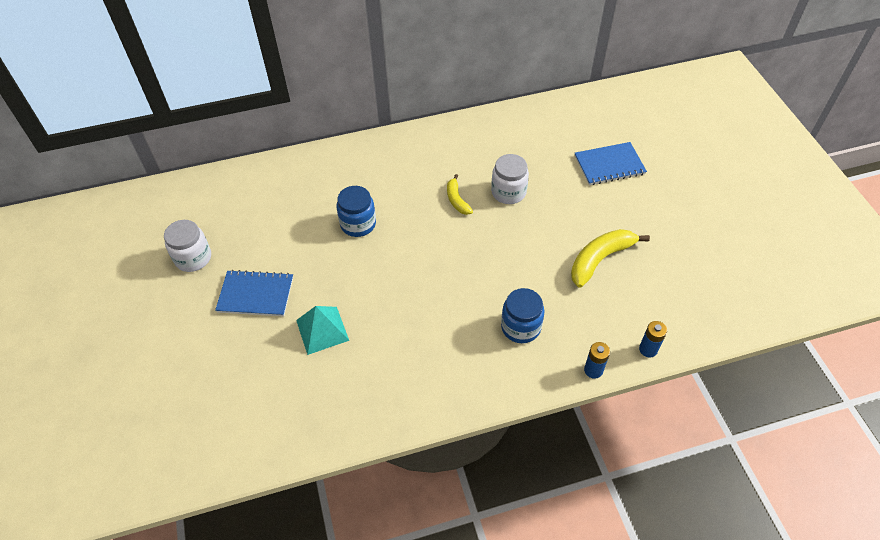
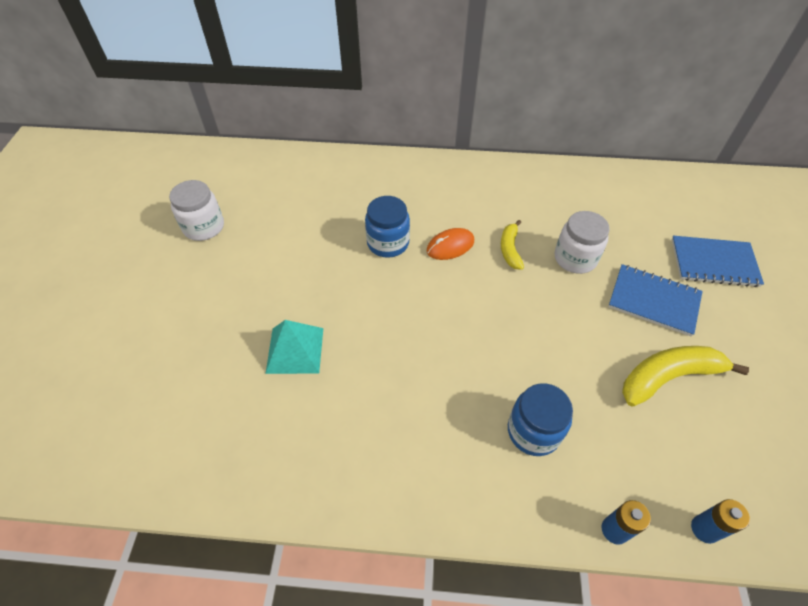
camera: 20 degrees right, 0 degrees up
(255, 295) = (245, 285): blue notebook -> blue notebook (653, 301)
(409, 211) = (450, 246): none -> orange mouse

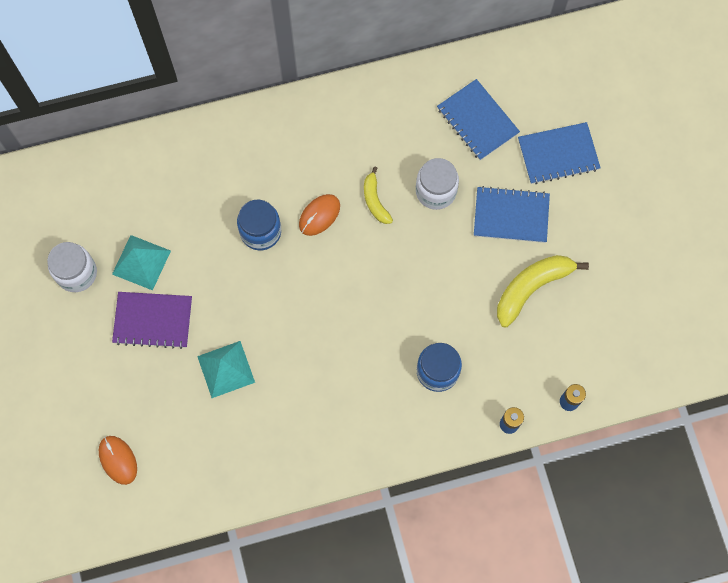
camera: 20 degrees left, 20 degrees up
(132, 403) = (118, 460): none -> orange mouse
(248, 284) = (153, 320): none -> purple notebook
(265, 235) = (141, 262): none -> turquoise pyramid
(631, 216) = (477, 121): none -> blue notebook

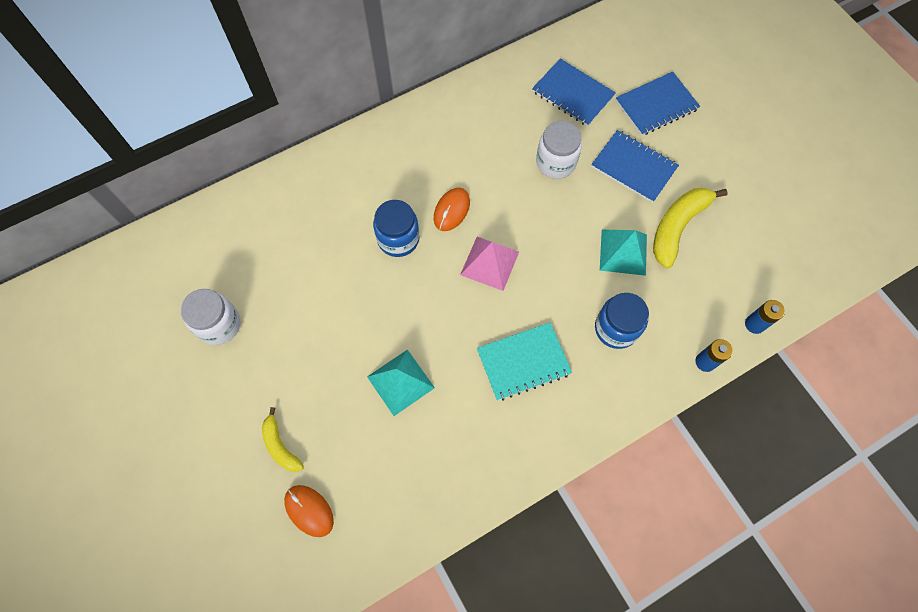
camera: 15 degrees left, 5 degrees down
(141, 262) = (284, 297): turquoise pyramid -> turquoise pyramid (623, 252)
(153, 320) = (311, 352): purple notebook -> none
(340, 277) = (490, 263): none -> pink pyramid
(342, 380) = (523, 362): none -> turquoise notebook
(375, 200) = (501, 184): yellow banana -> yellow banana (280, 446)
(511, 216) = (633, 167): blue notebook -> blue notebook turned 45 degrees clockwise

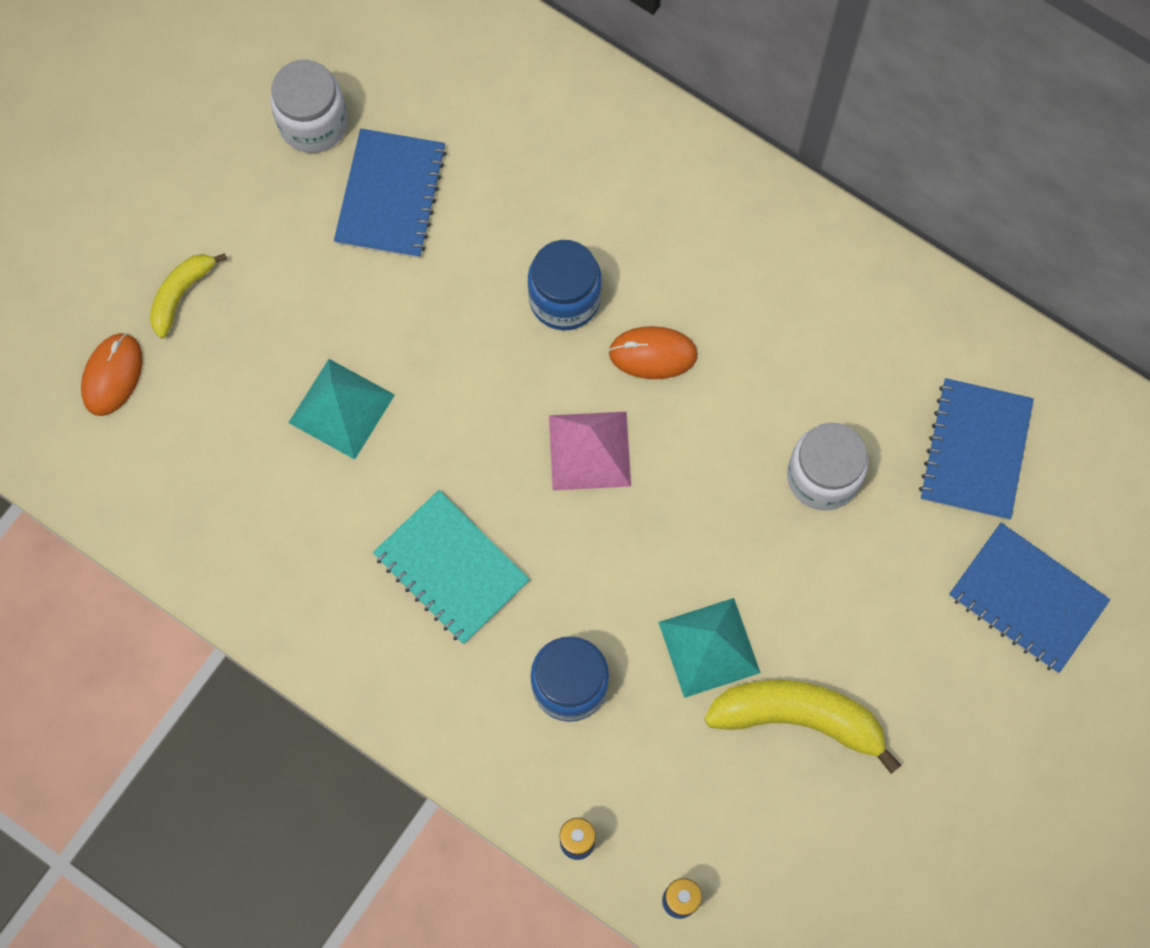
camera: 65 degrees right, 5 degrees up
(633, 167) = (878, 606): blue notebook -> blue notebook (390, 195)

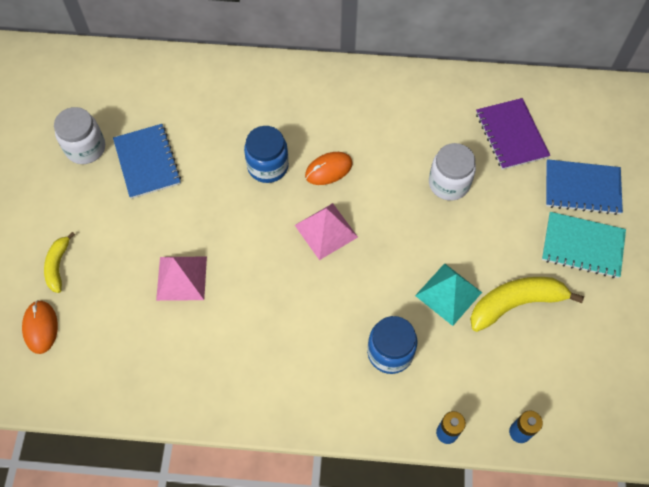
camera: 30 degrees left, 10 degrees down
(341, 408) = (182, 278): turquoise pyramid -> pink pyramid
(451, 568) = (290, 327): turquoise notebook -> turquoise notebook (582, 246)
(975, 450) = (511, 135): blue notebook -> purple notebook

